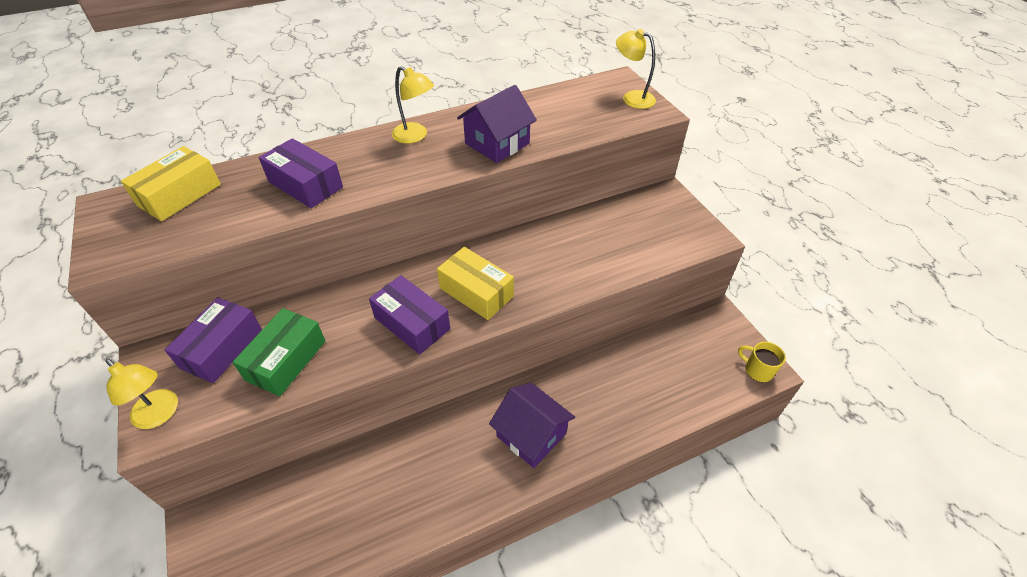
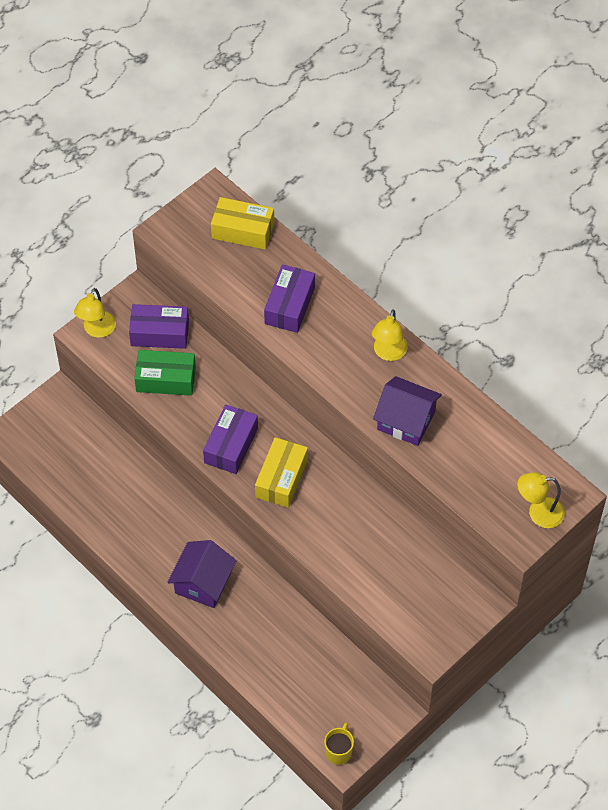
camera: 70 degrees right, 10 degrees up
(632, 98) = (538, 513): yellow lamp -> yellow lamp turned 105 degrees counterclockwise

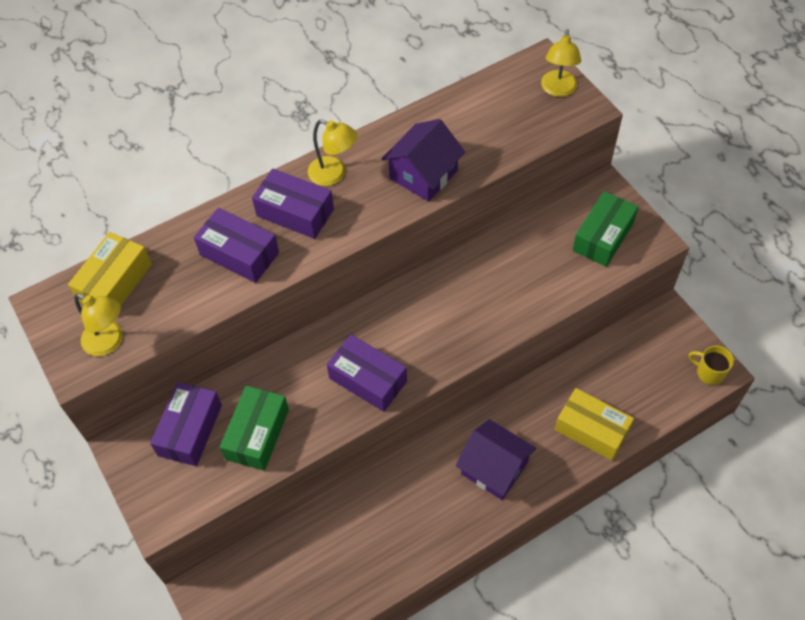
camera: 75 degrees left, 0 degrees up
(97, 330) = (159, 502): yellow lamp -> yellow lamp (109, 342)
(281, 478) = (423, 337): yellow box -> yellow box (591, 430)
(340, 334) = (295, 213): none -> purple box
(424, 607) = (603, 237): none -> green box

